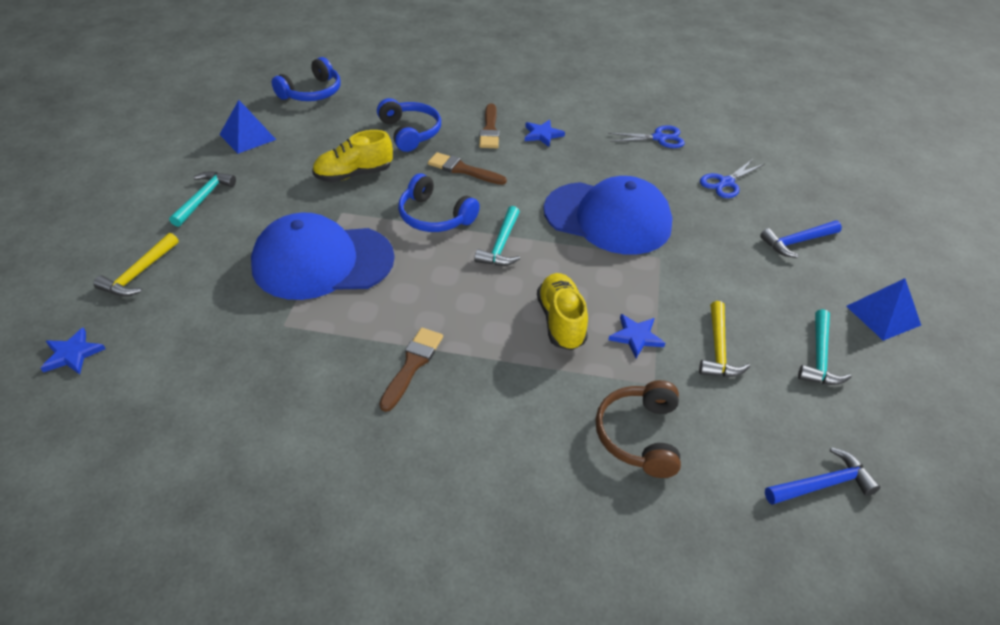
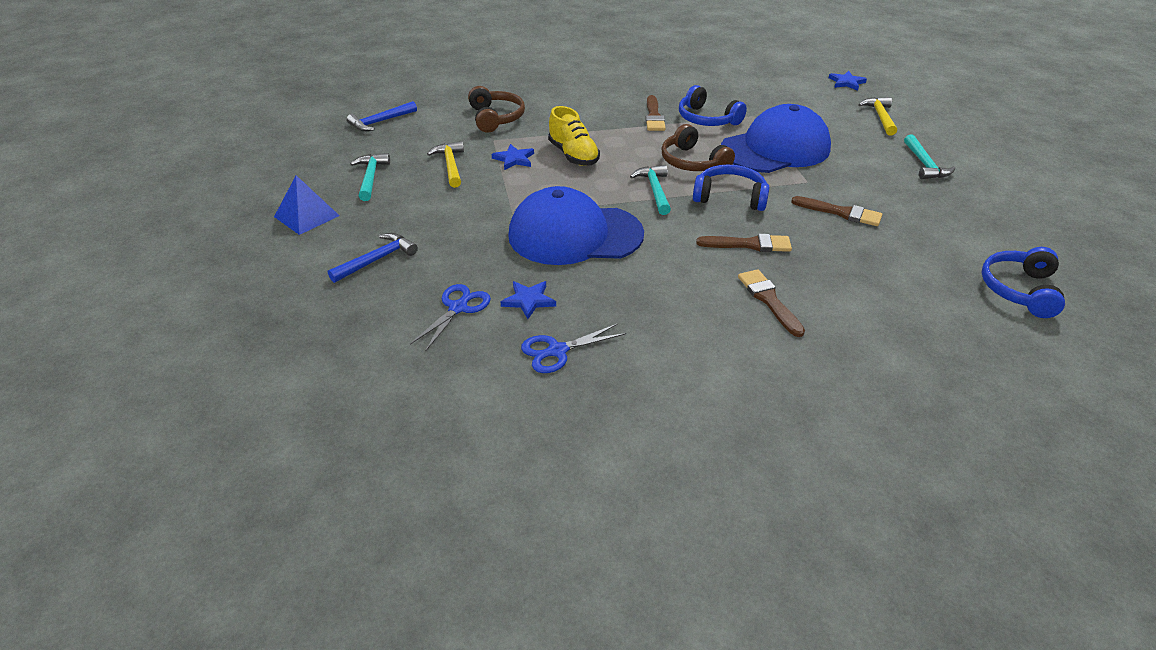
camera: 160 degrees right, 5 degrees down
(247, 137) = (986, 220): blue pyramid -> none
(353, 174) = (841, 213): yellow shoe -> brown brush
(410, 132) = (847, 270): blue headphones -> blue headphones (707, 119)
(432, 270) = (692, 162): none -> brown headphones
(542, 135) = (704, 312): blue star -> blue star (529, 300)

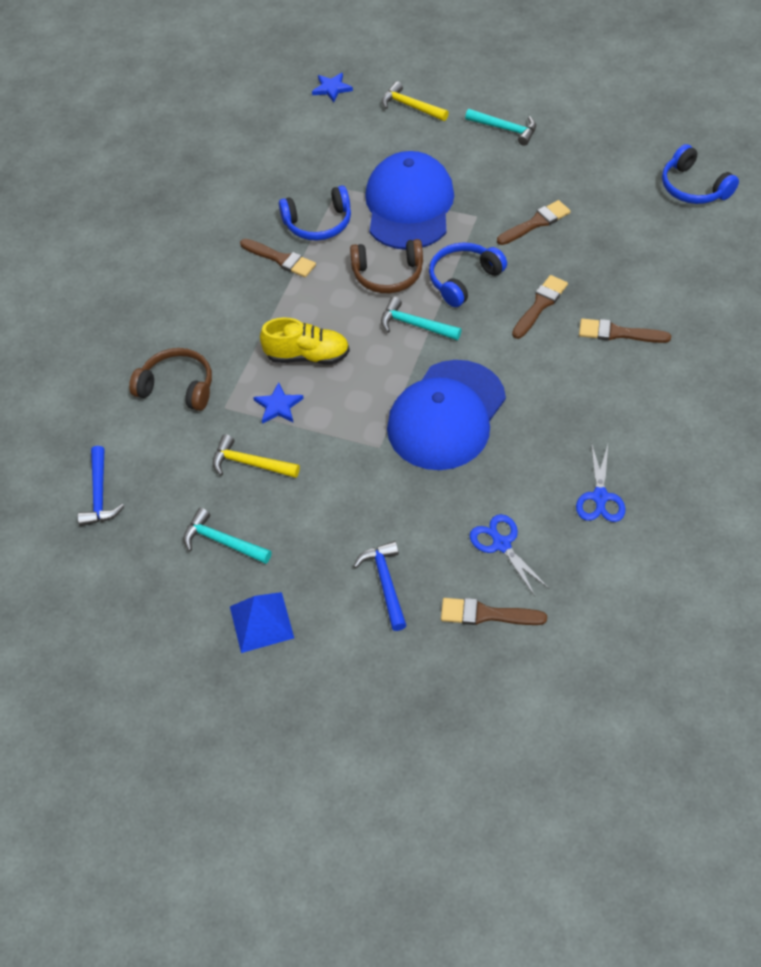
camera: 55 degrees left, 15 degrees up
(375, 323) = (486, 614): none -> brown brush
(529, 300) = (522, 489): blue star -> none

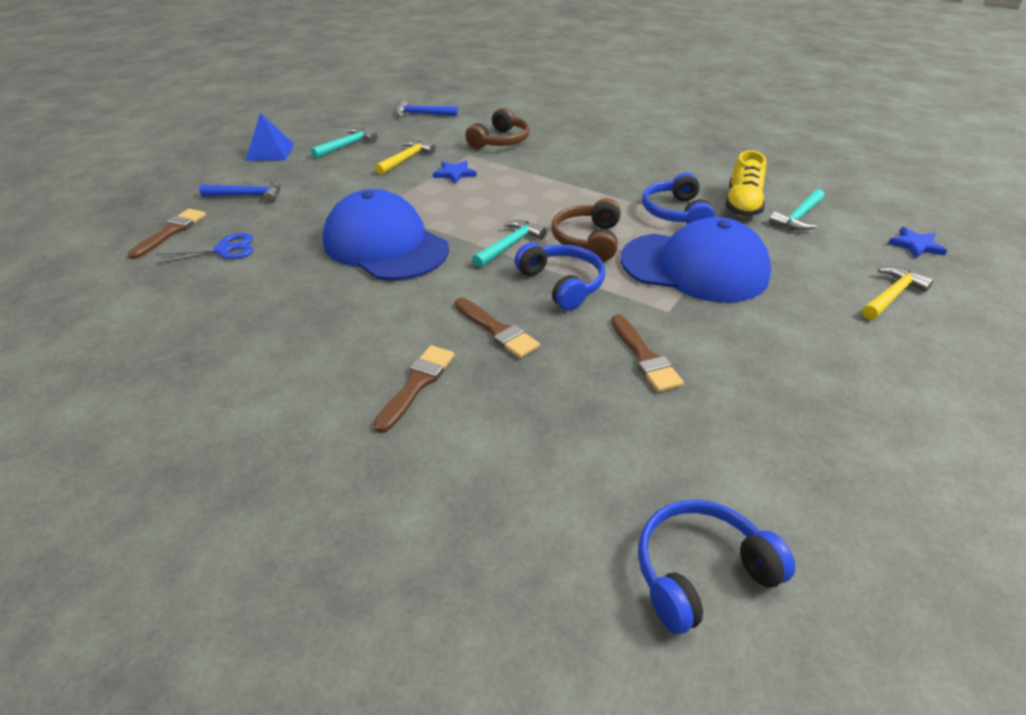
camera: 100 degrees right, 15 degrees down
(280, 259) = (629, 190): brown brush -> none
(307, 356) = (501, 190): yellow shoe -> yellow shoe (742, 205)
(505, 129) = (853, 369): turquoise hammer -> turquoise hammer (798, 217)
(600, 497) = (211, 314): blue scissors -> none

